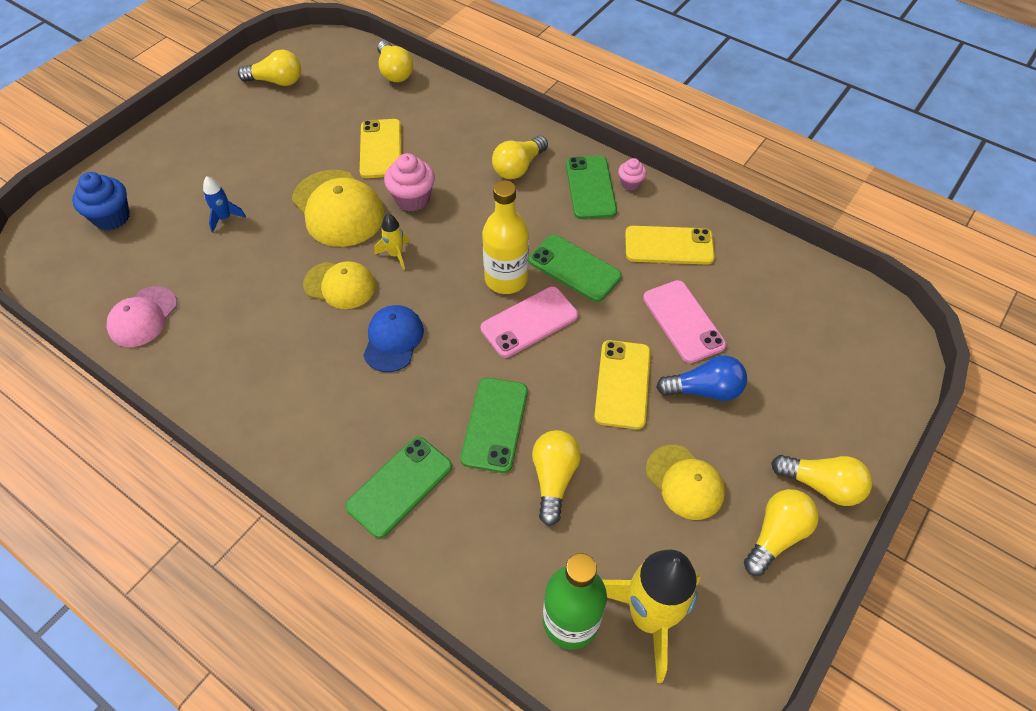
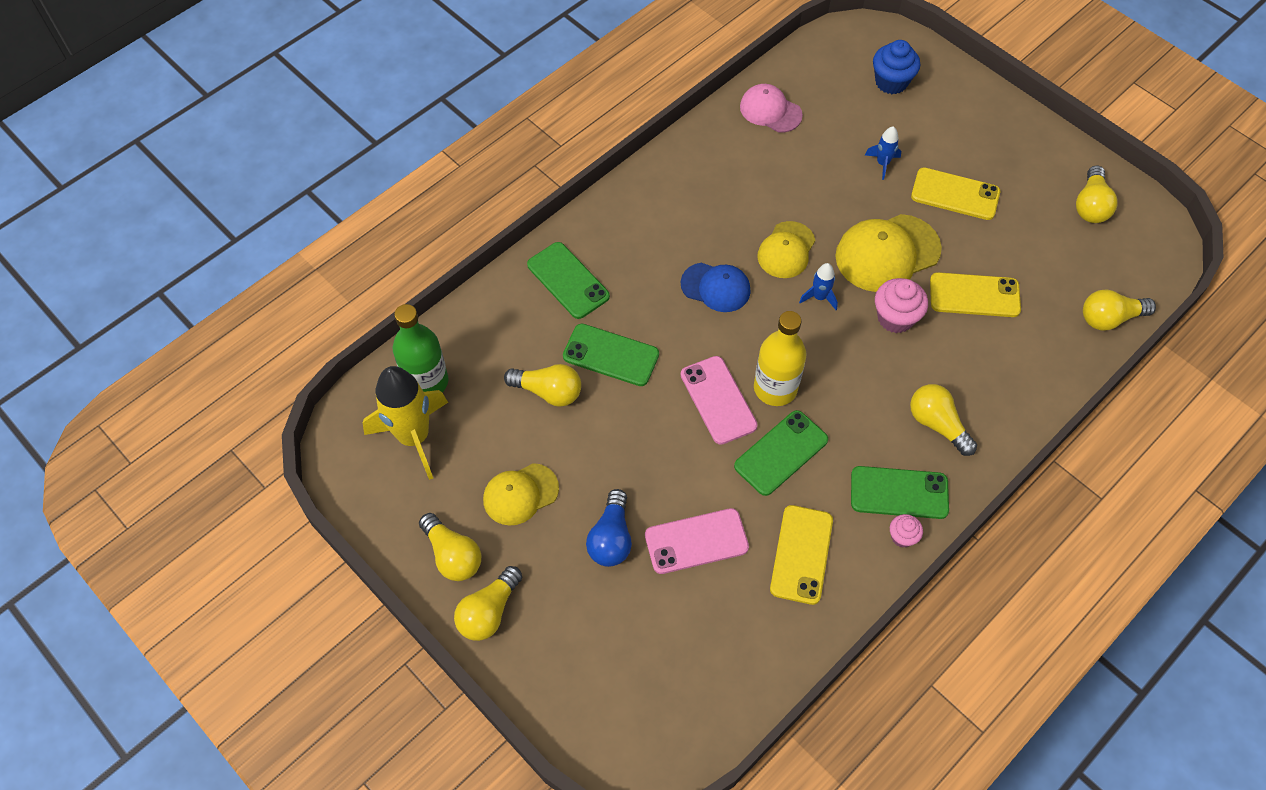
camera: 100 degrees right, 5 degrees up
(395, 254) = (819, 297): yellow rocket -> blue rocket
(622, 384) = (632, 467): yellow phone -> yellow phone (955, 194)

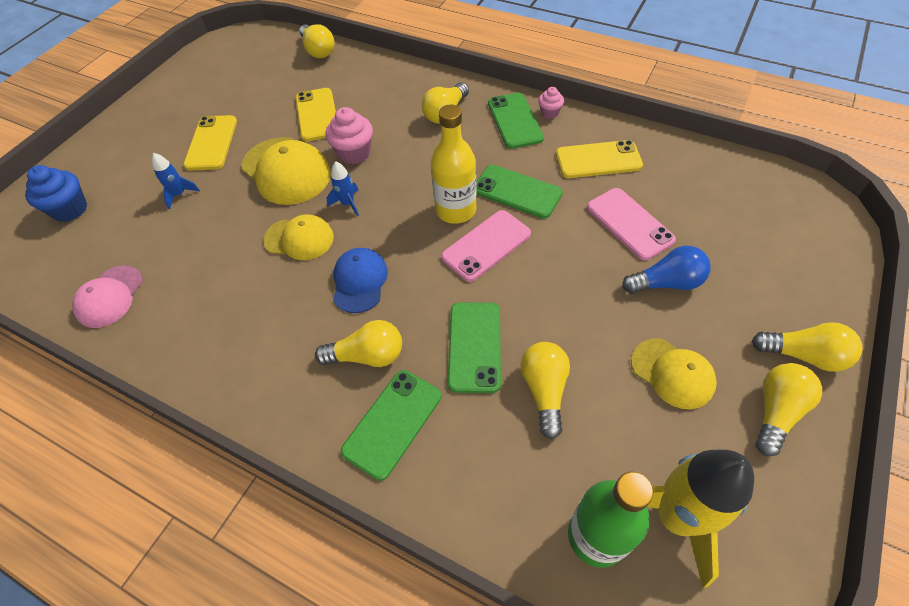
camera: 105 degrees left, 5 degrees down
(1090, 205) = (212, 72): yellow light bulb -> yellow light bulb (367, 355)

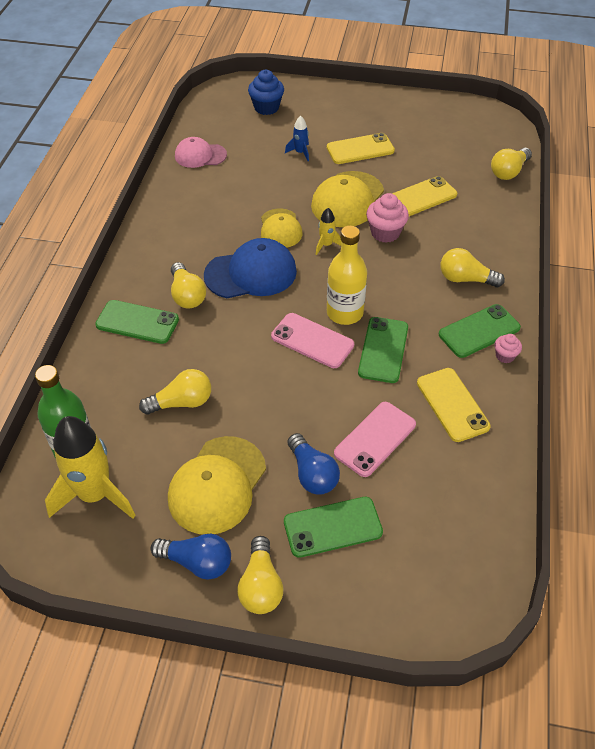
camera: 70 degrees right, 5 degrees down
(347, 203) = (326, 245): blue rocket -> yellow rocket
(359, 281) = (251, 273): blue cap -> blue cap, size x1.56
(474, 346) = (210, 353): green phone -> green phone (333, 527)
(672, 373) = (217, 485): yellow cap -> yellow cap, size x1.56
(776, 411) = (197, 562): yellow light bulb -> blue light bulb

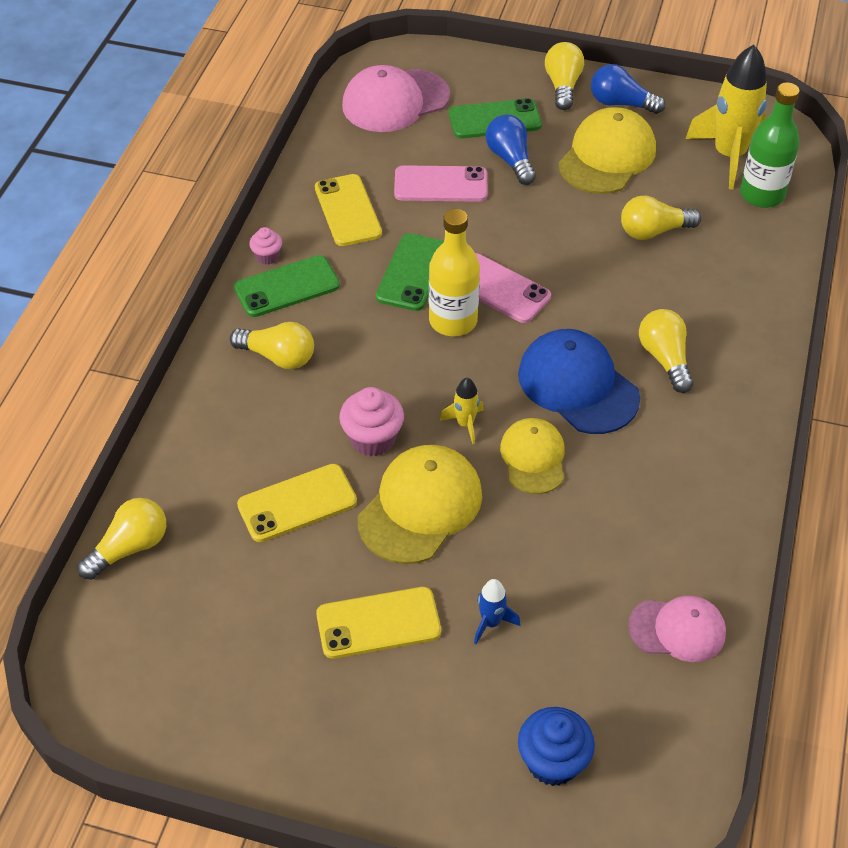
camera: 175 degrees left, 0 degrees up
(137, 322) = (725, 326): green phone -> none
(251, 273) = (578, 385): blue cap -> blue cap turned 60 degrees clockwise
(375, 439) = (440, 184): pink phone -> pink phone turned 45 degrees clockwise
(442, 546) = (395, 101): none -> pink cap

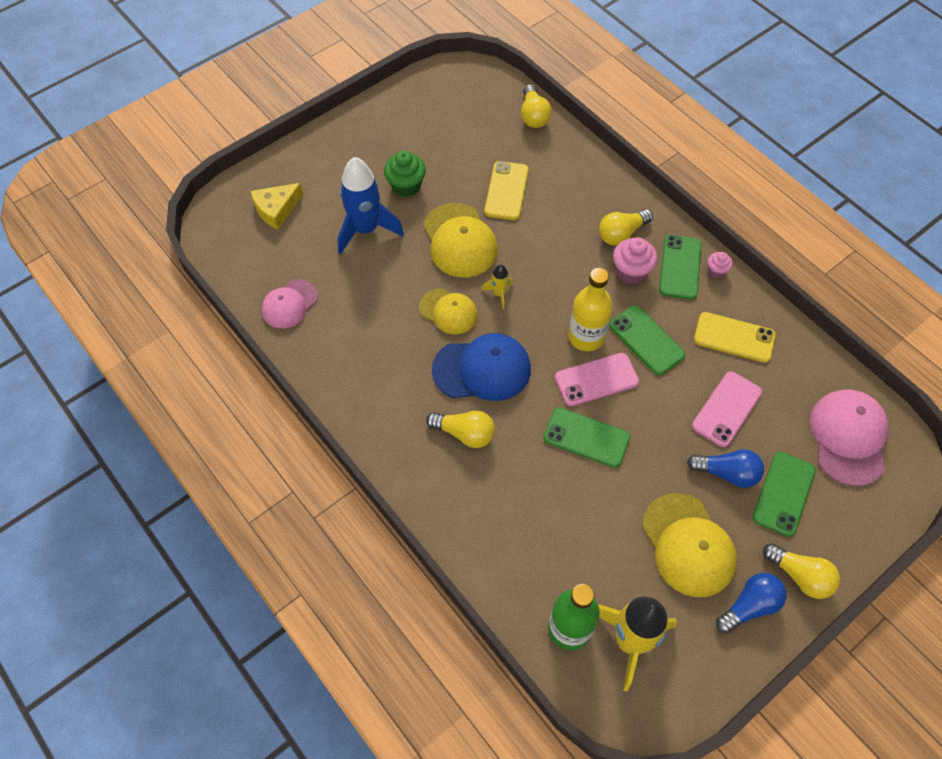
camera: 125 degrees right, 10 degrees up
(372, 439) = (523, 245): pink cupcake -> pink cupcake (631, 271)
(378, 623) = (406, 186): yellow phone -> green cupcake
(491, 622) = (366, 229): blue rocket -> blue rocket, size x2.19
(553, 762) = (276, 209): blue cupcake -> yellow cheese
(572, 266) = (586, 437): none -> green phone
(653, 231) = (584, 516): yellow light bulb -> none

